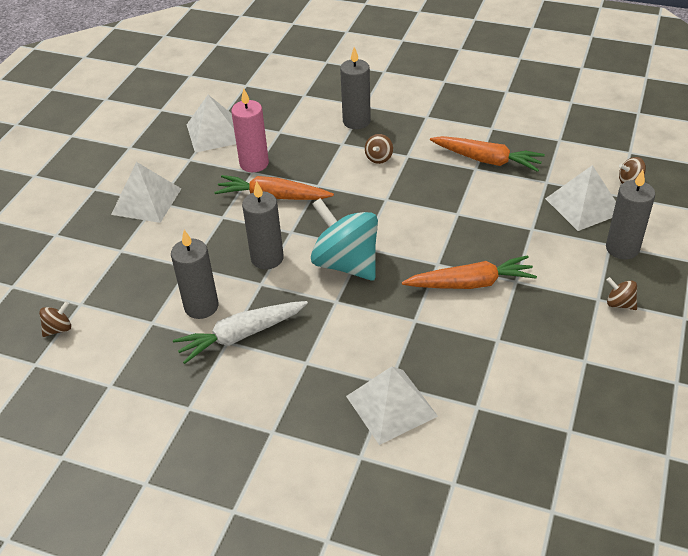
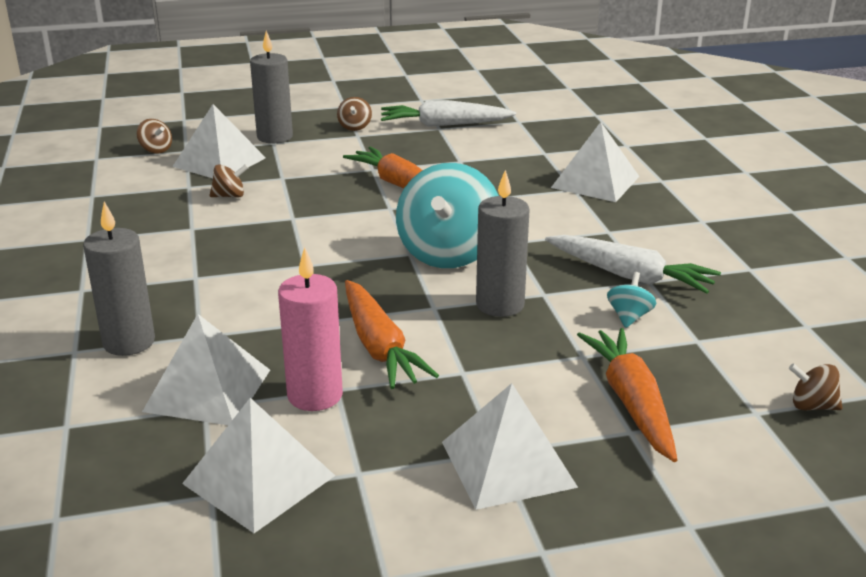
camera: 125 degrees left, 15 degrees down
(201, 306) = (629, 317): grey candle -> turquoise spinning top
(291, 135) = (207, 390): none -> white pyramid
(379, 158) = (217, 295): brown spinning top -> brown spinning top (229, 196)
(487, 160) = (168, 225): orange carrot -> orange carrot (631, 402)
(590, 367) = (444, 125): none -> white carrot

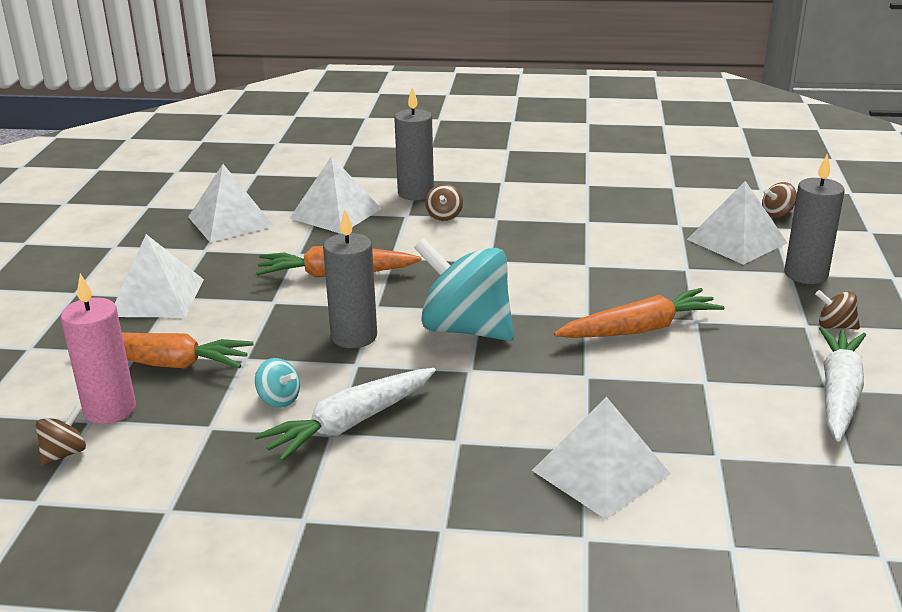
camera: 110 degrees right, 0 degrees up
(229, 196) = (648, 240): brown spinning top -> brown spinning top (444, 216)
(315, 395) = (297, 245): pink candle -> pink candle (110, 410)

